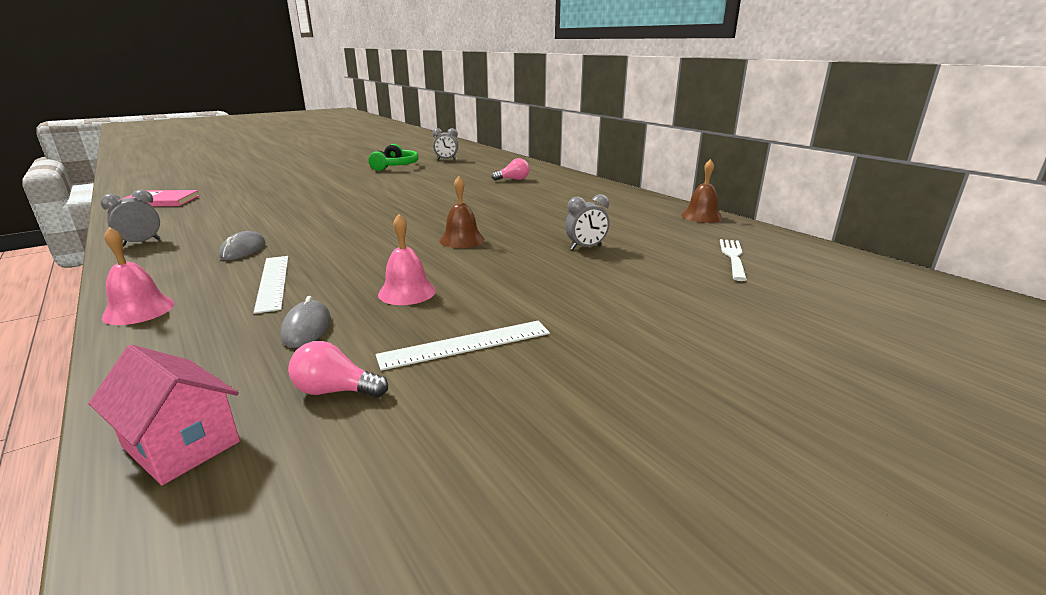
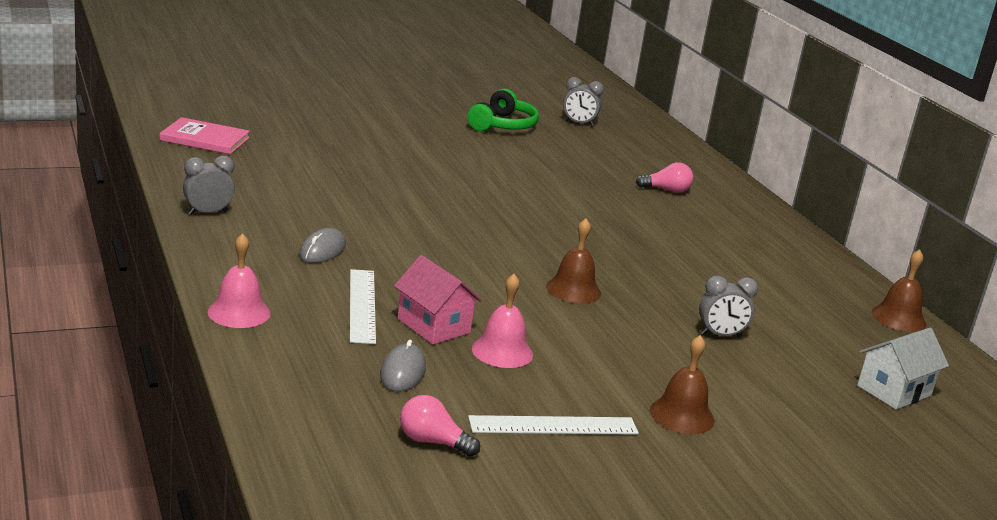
camera: 10 degrees right, 0 degrees up
(181, 444) = (316, 456): pink house -> pink house (433, 326)
(582, 309) = (682, 415): none -> brown bell
(733, 257) = (894, 390): white fork -> white house

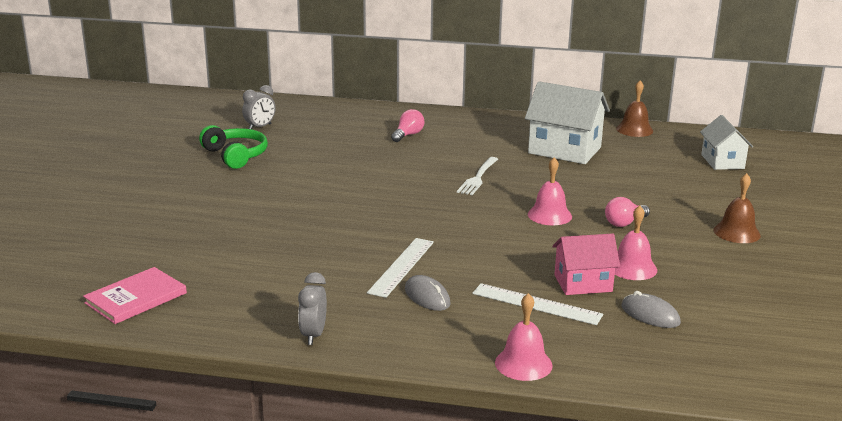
camera: 55 degrees left, 0 degrees up
(433, 442) = (753, 329): pink light bulb -> pink light bulb (624, 223)
(553, 426) = (740, 279): white ruler -> white ruler (402, 267)
(573, 290) = (549, 215): brown bell -> pink bell
(614, 240) = (478, 177): none -> white fork
(720, 335) = (636, 187): grey clock -> none
(761, 279) = (564, 150): none -> white house

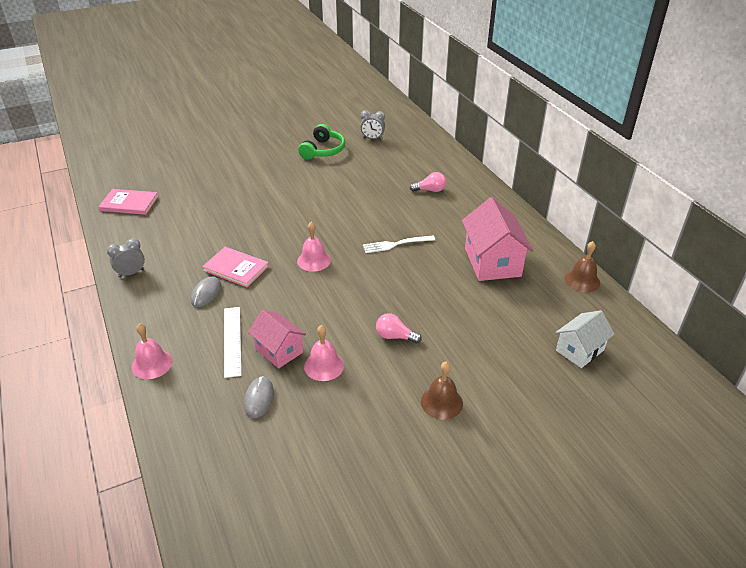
camera: 55 degrees right, 15 degrees up
(402, 267) = (236, 268): white ruler -> pink book
(549, 215) = (370, 297): pink bell -> pink bell (314, 260)
(564, 150) = (492, 262): white house -> pink house

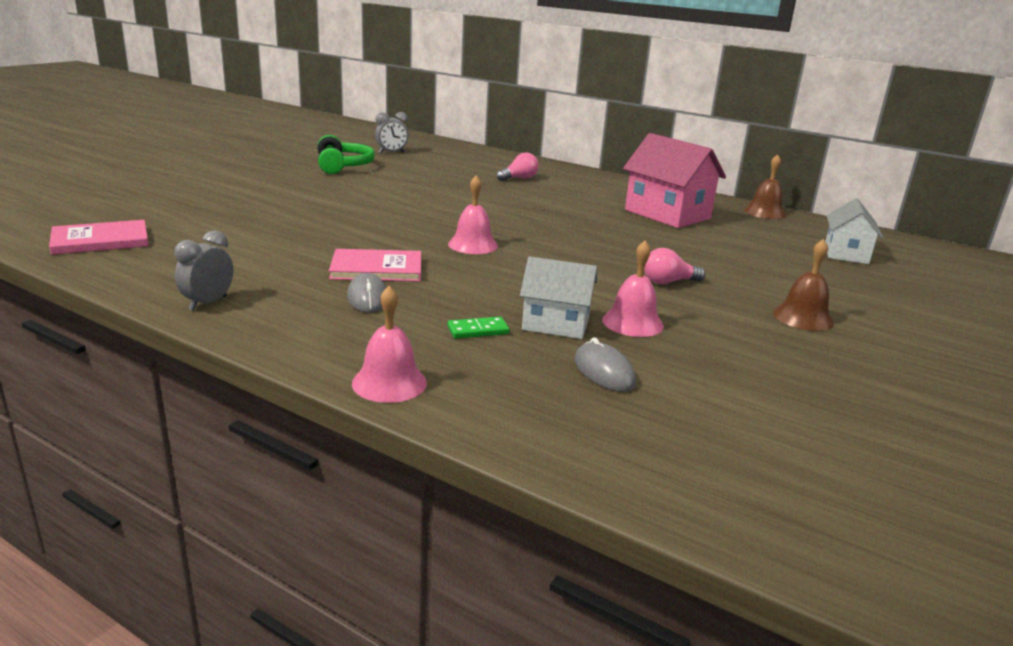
camera: 35 degrees left, 15 degrees down
(232, 340) = (478, 330): white ruler -> green domino
(279, 350) = (556, 324): pink house -> white house
(396, 244) = (549, 218): white fork -> none

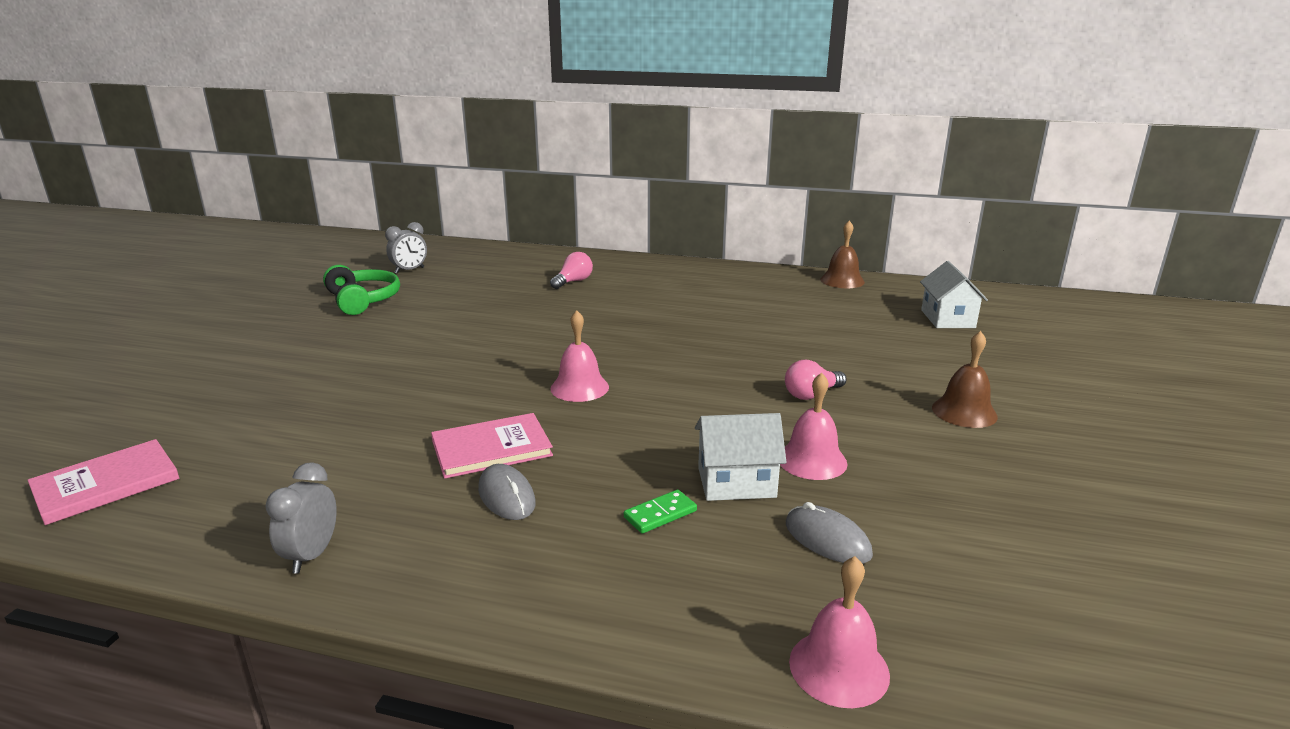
camera: 15 degrees left, 0 degrees up
(389, 382) = (608, 624): pink bell -> pink bell (839, 667)
(667, 214) = (753, 302): pink house -> none

